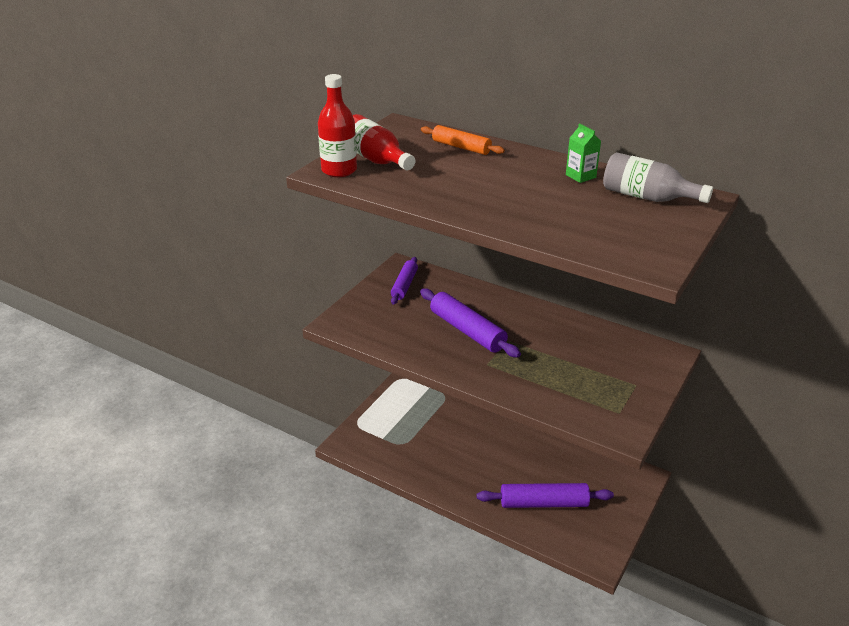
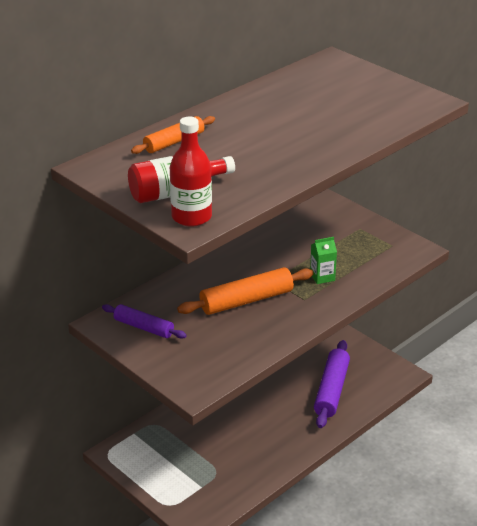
camera: 75 degrees left, 0 degrees up
(467, 331) = (246, 300): purple rolling pin -> orange rolling pin
(580, 176) = (270, 98): green carton -> green carton (322, 277)
(647, 197) = (322, 80): grey bottle -> none

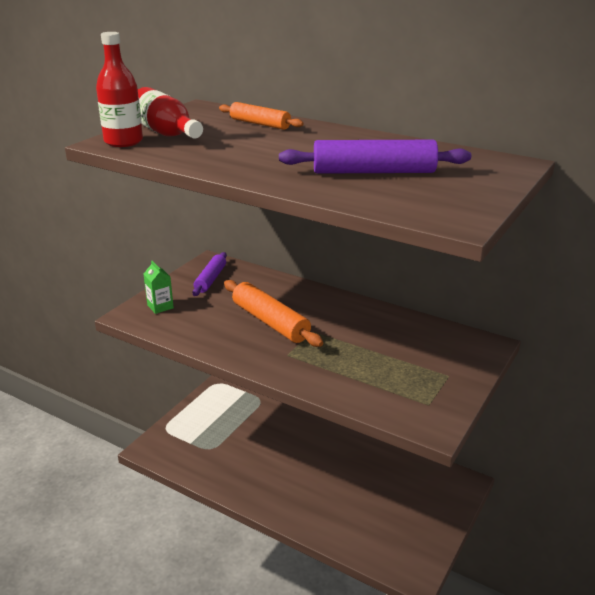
camera: 75 degrees right, 5 degrees down
(322, 277) = (333, 361): green carton -> green carton (160, 306)
(331, 390) = (356, 511): purple rolling pin -> purple rolling pin (373, 172)

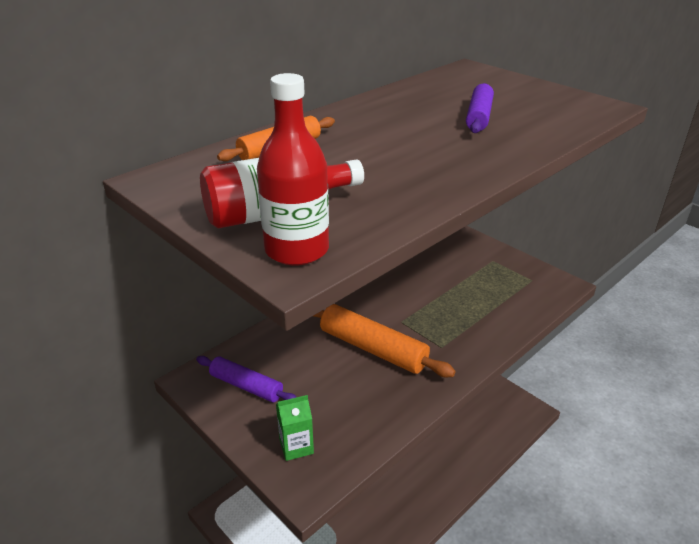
camera: 75 degrees left, 5 degrees up
(270, 322) = (372, 349): orange rolling pin -> orange rolling pin turned 60 degrees clockwise
(373, 172) = (478, 116): purple rolling pin -> purple rolling pin, size x0.64

